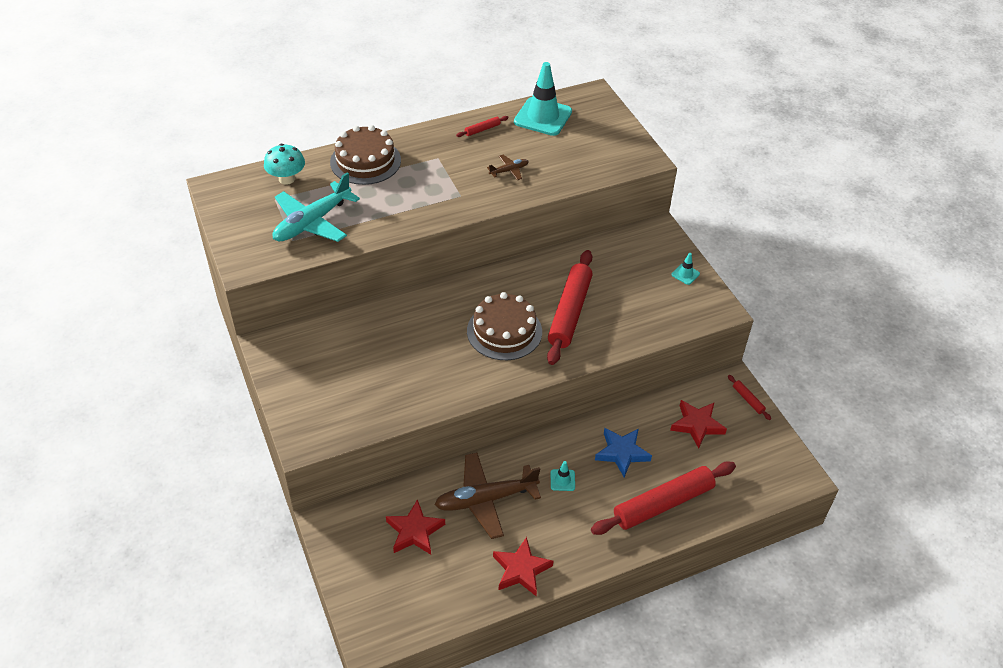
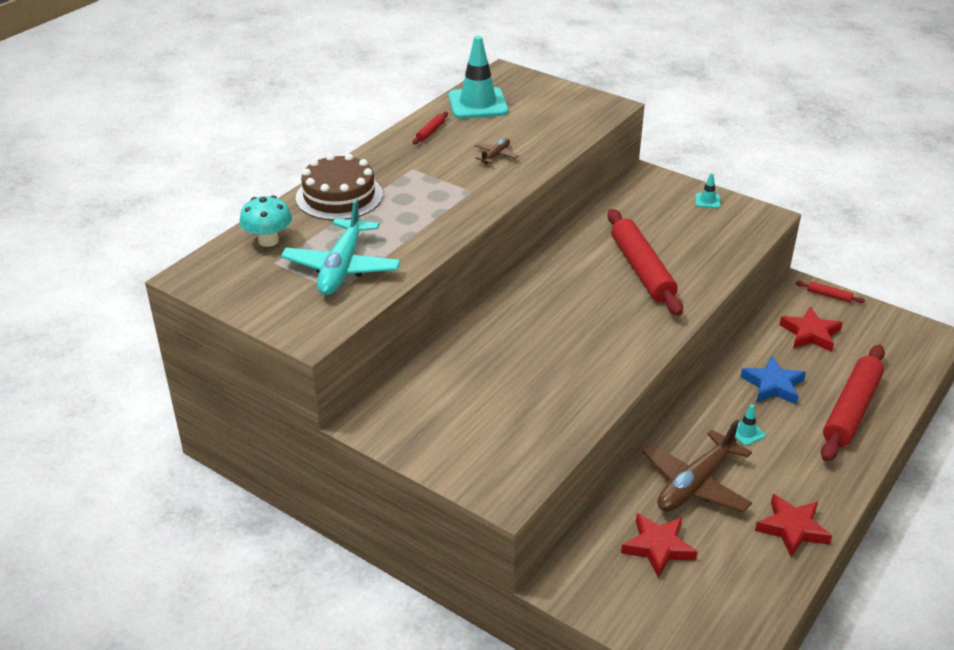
camera: 30 degrees left, 10 degrees down
(504, 331) = (599, 309): brown cake -> none

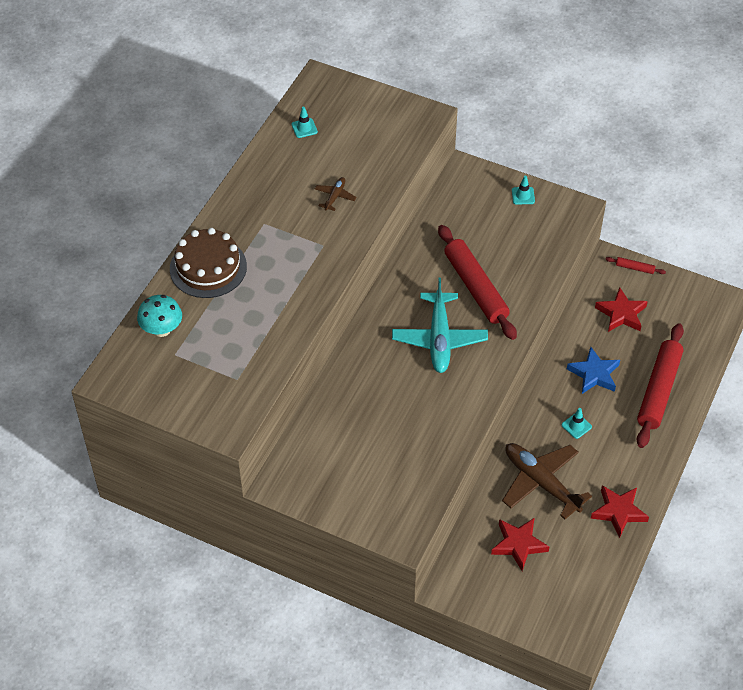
camera: 10 degrees left, 15 degrees up
(342, 268) = (234, 352): turquoise plane -> turquoise plane (439, 339)
(430, 132) = (269, 173): red rolling pin -> none
(478, 104) = (304, 128): turquoise traffic cone -> turquoise traffic cone, size x0.43
(695, 484) = (540, 482): brown plane -> brown plane turned 105 degrees clockwise

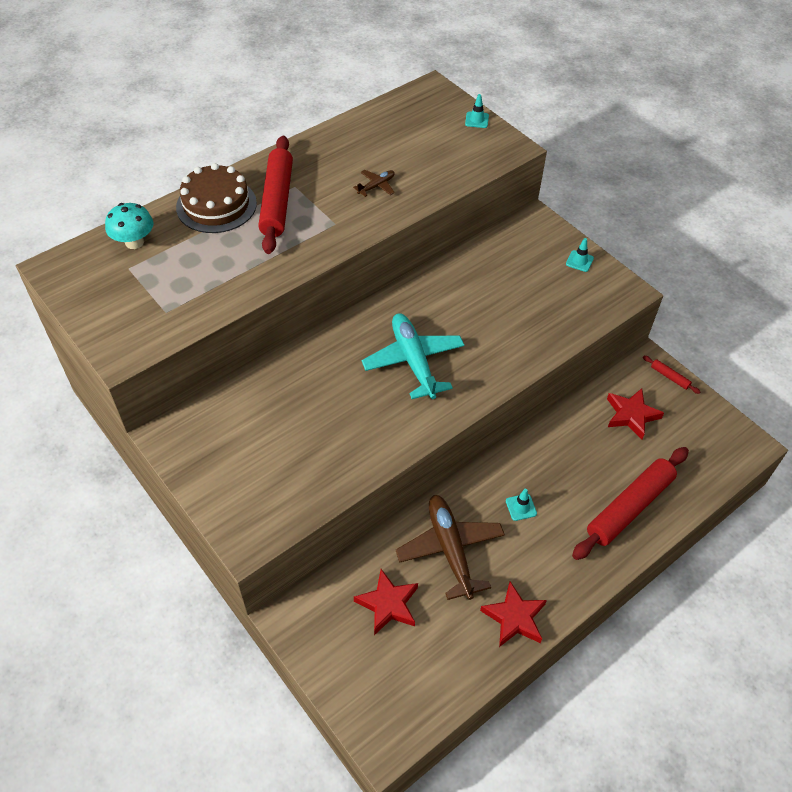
camera: 25 degrees right, 0 degrees up
(304, 128) = (389, 121): turquoise traffic cone -> turquoise traffic cone (477, 120)
(439, 339) = (413, 361): turquoise plane -> turquoise plane turned 135 degrees clockwise
(475, 288) = (480, 327): red rolling pin -> red rolling pin (277, 201)
(594, 374) = (569, 463): blue star -> none

